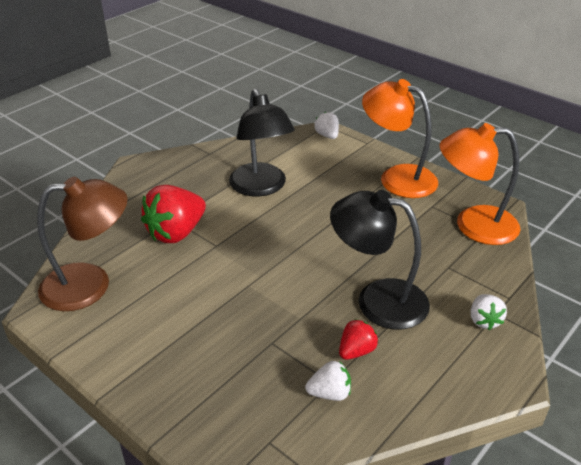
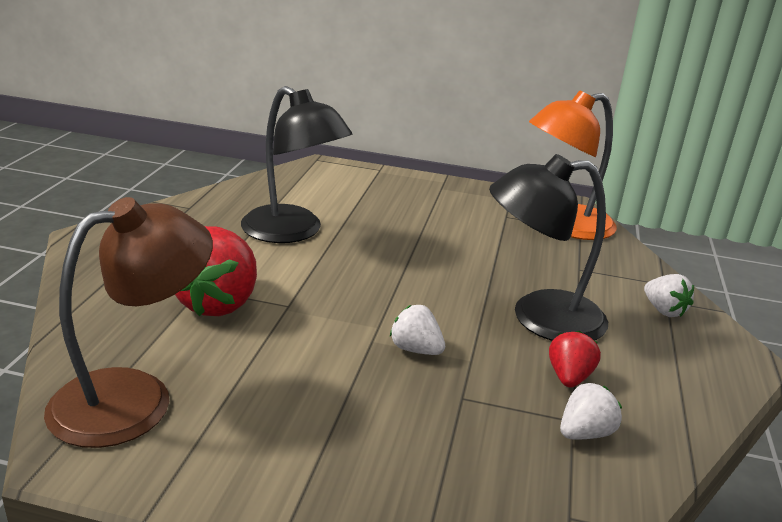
camera: 30 degrees left, 10 degrees down
(327, 136) = (327, 169): white strawberry -> white strawberry (415, 349)
(397, 178) = (444, 196): orange lamp -> none

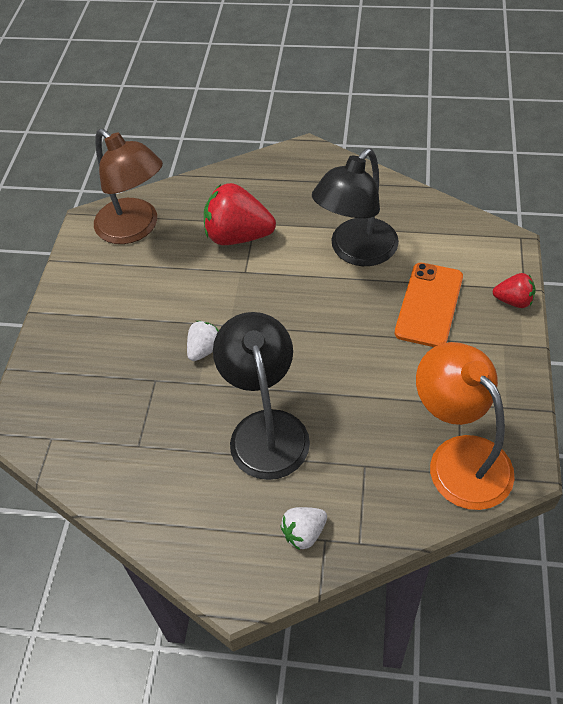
camera: 90 degrees right, 25 degrees up
(385, 209) = (429, 305): none -> orange phone
(569, 377) = (186, 446): red strawberry -> red strawberry (513, 301)
(585, 433) = (125, 452): white strawberry -> none

